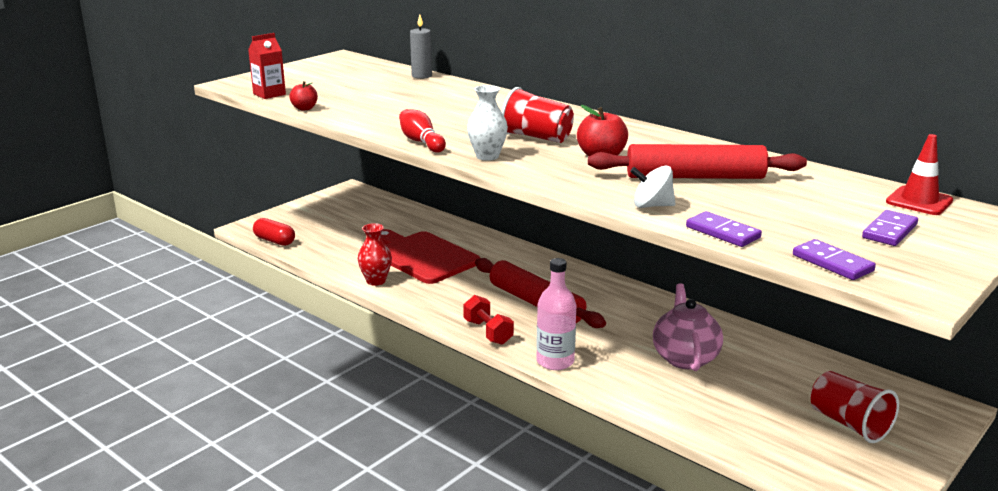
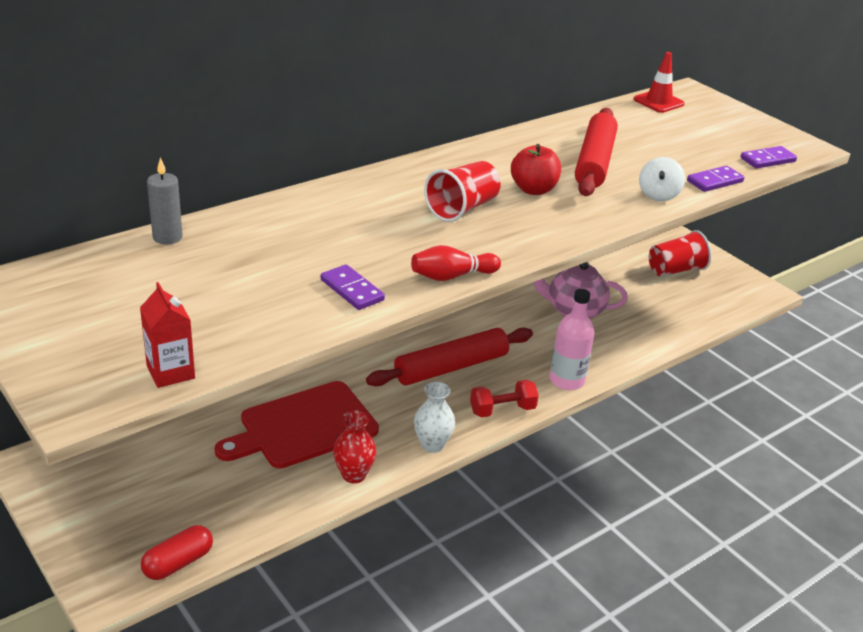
camera: 80 degrees left, 10 degrees up
(304, 108) = (268, 345): red apple -> none
(487, 156) = (513, 245): white vase -> white vase (432, 445)
(890, 231) = (713, 127): purple domino -> purple domino (352, 290)

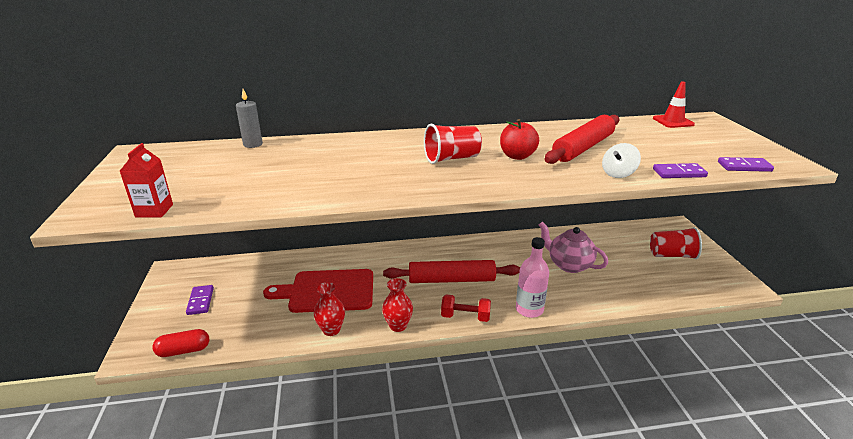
camera: 30 degrees right, 5 degrees down
(352, 290) = (321, 189): purple domino -> purple domino (200, 301)
(432, 445) = (398, 326): white vase -> red vase
(452, 276) = (397, 195): red bowling pin -> none

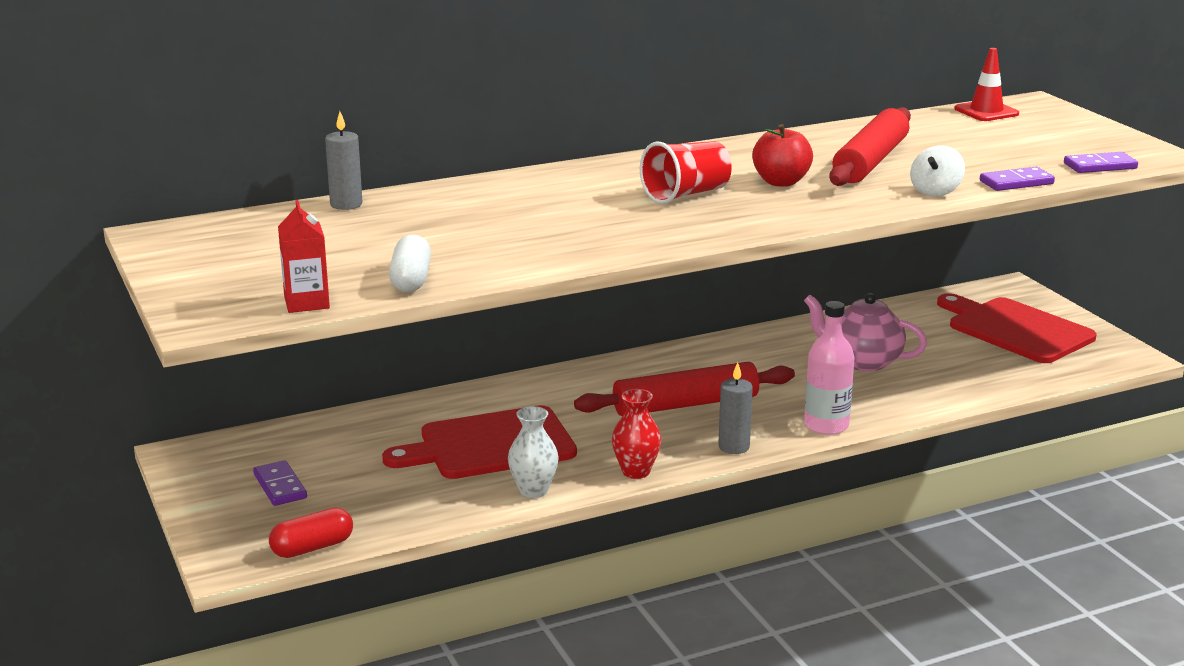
camera: 15 degrees left, 5 degrees down
(233, 201) = (411, 280): none -> white capsule
(331, 330) = (533, 491): red vase -> white vase
(465, 317) = (734, 447): red dumbbell -> grey candle
(672, 255) = (1015, 329): red cup -> red cutting board

